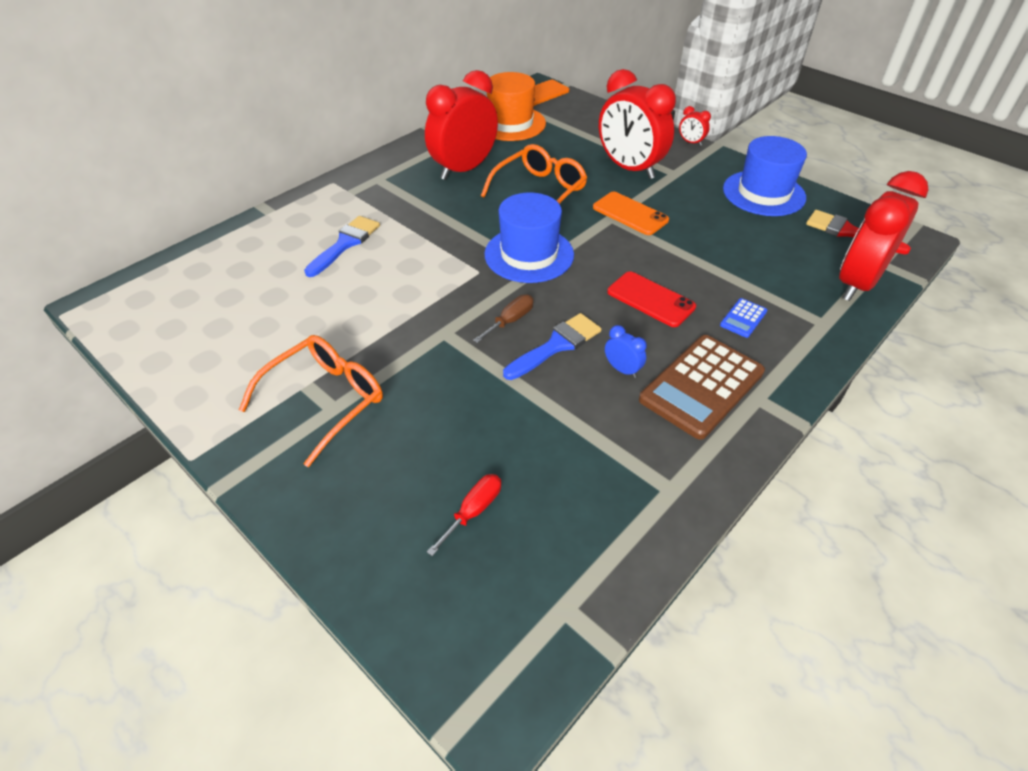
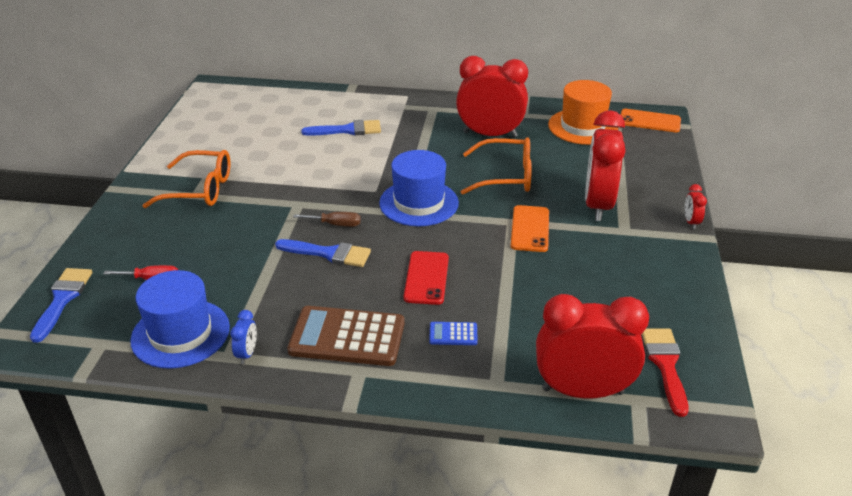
camera: 55 degrees right, 10 degrees down
(435, 626) = (62, 299): none -> blue brush
(622, 369) = (331, 292): blue clock -> blue clock (247, 353)
(763, 193) = (662, 291): blue hat -> blue hat (180, 333)

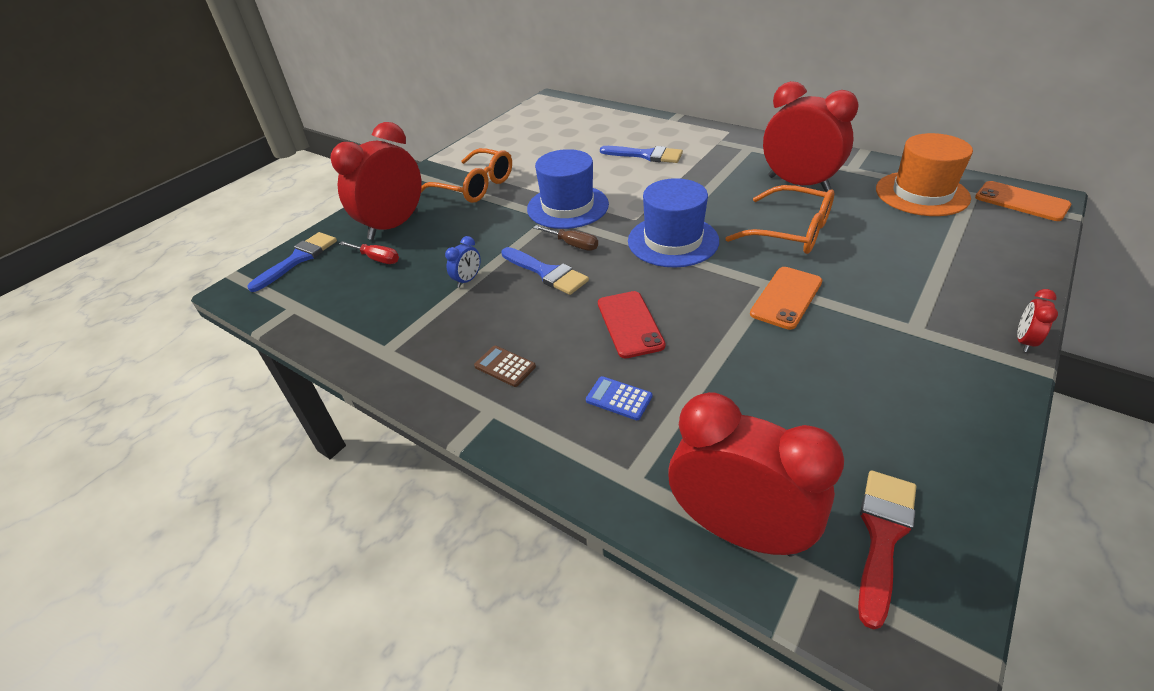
camera: 30 degrees right, 5 degrees up
(180, 333) = (361, 316): blue hat -> blue hat (567, 206)
(247, 353) = (401, 354): blue clock -> blue clock (467, 280)
(347, 337) = (505, 366): brown calculator -> brown calculator, size x0.45
(426, 278) = (629, 324): red phone -> red phone turned 45 degrees counterclockwise
(598, 205) = (893, 289): red clock -> red clock (393, 226)

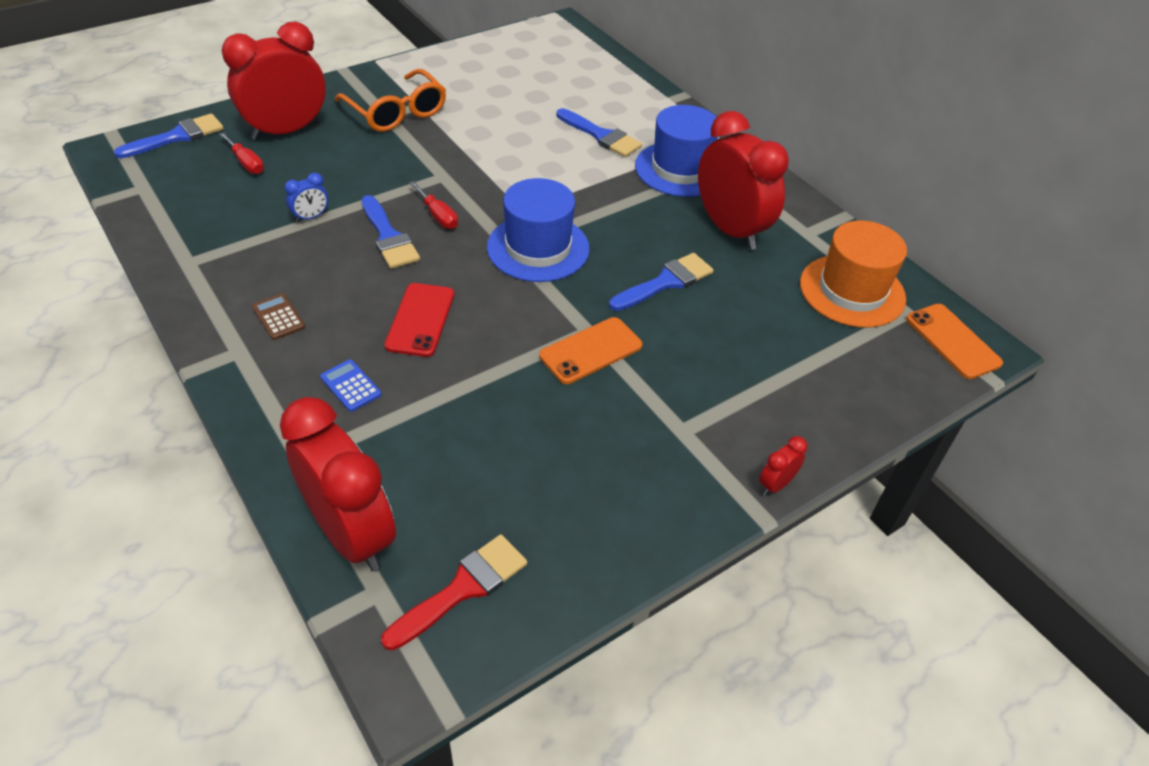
camera: 15 degrees right, 5 degrees up
(567, 206) = (468, 170): blue hat -> blue hat (680, 169)
(573, 245) = (438, 216): brown screwdriver -> red screwdriver
(790, 232) = (665, 282): orange glasses -> blue brush

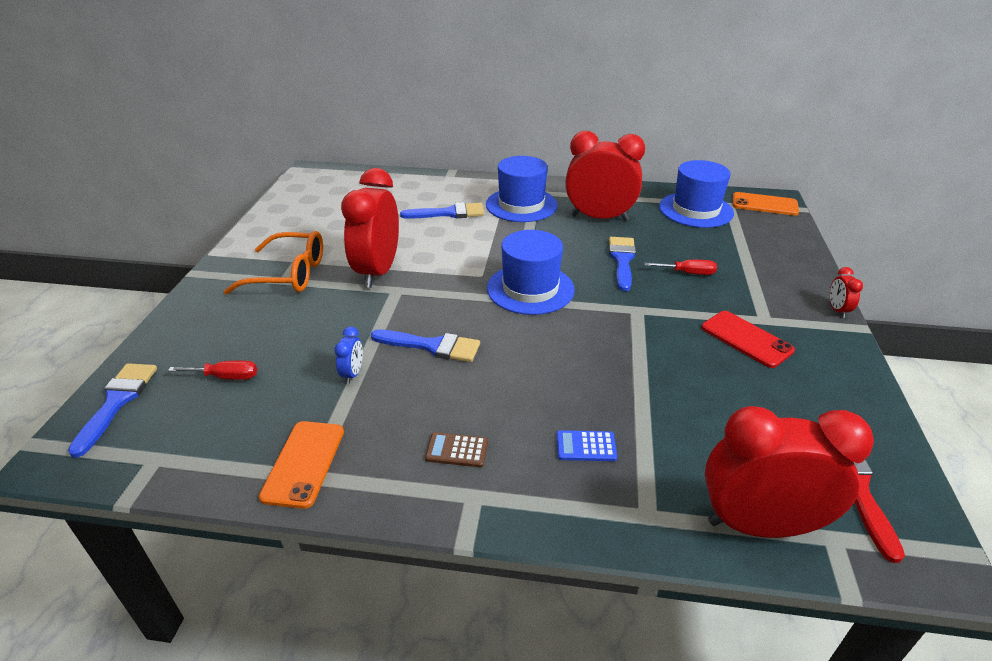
camera: 45 degrees left, 10 degrees down
(287, 131) = (220, 336): red clock -> red clock (378, 272)
(420, 320) = (546, 375): red phone -> red phone (746, 339)
(438, 216) = (439, 313): red screwdriver -> red screwdriver (688, 273)
(590, 350) = (658, 317): orange phone -> orange phone (303, 463)
(852, 291) = (695, 210): orange hat -> blue hat

